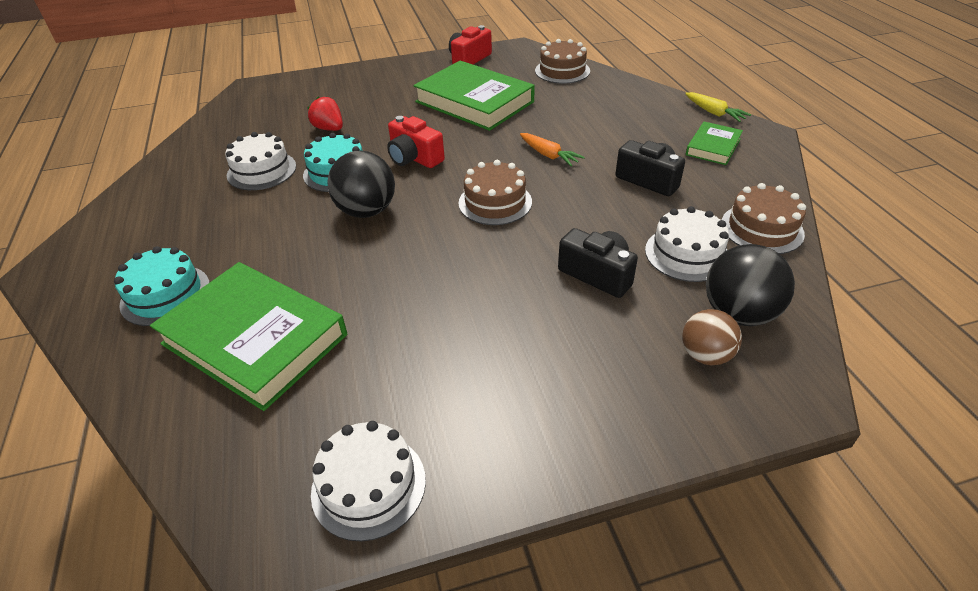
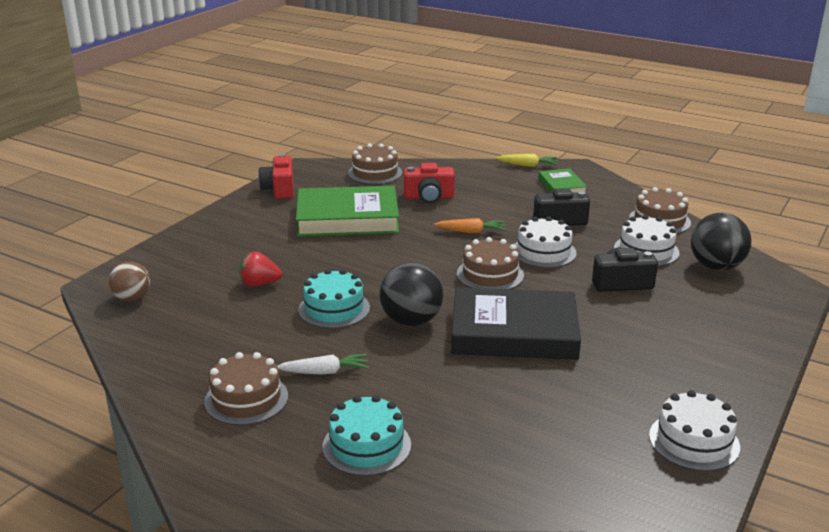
camera: 45 degrees left, 15 degrees down
(175, 211) = (246, 399): none -> brown cake
(246, 219) = (324, 372): none -> white carrot
(254, 339) = (490, 427): green book -> none
(261, 171) = (263, 337): white cake -> white cake (543, 252)
(414, 158) = (377, 273): red camera -> red camera (429, 197)
(420, 266) = (514, 332): none -> black book
(705, 355) = (733, 293): brown ball -> brown ball (132, 298)

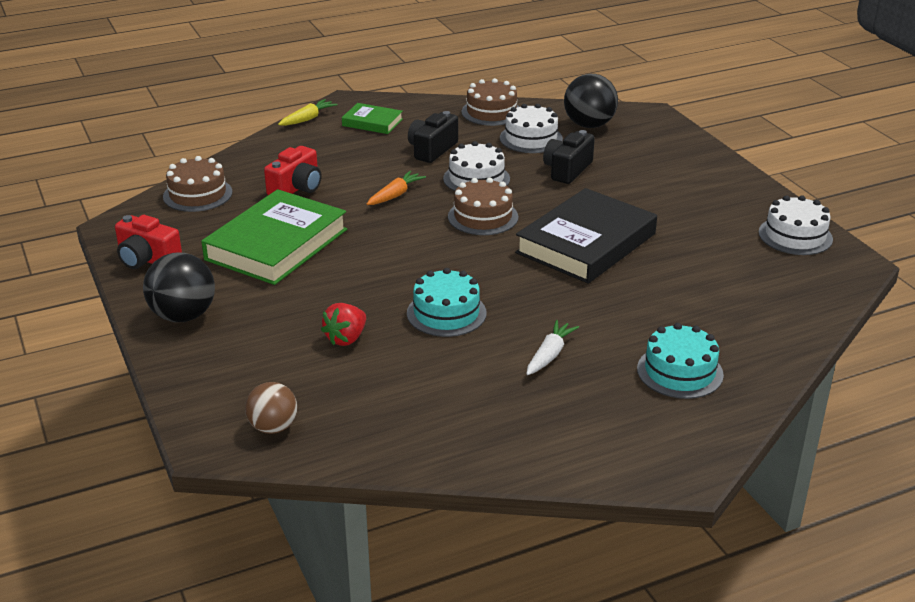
camera: 55 degrees left, 5 degrees up
(246, 399) = (550, 411): brown cake -> none
(411, 321) = (514, 282): black ball -> black ball (183, 316)

